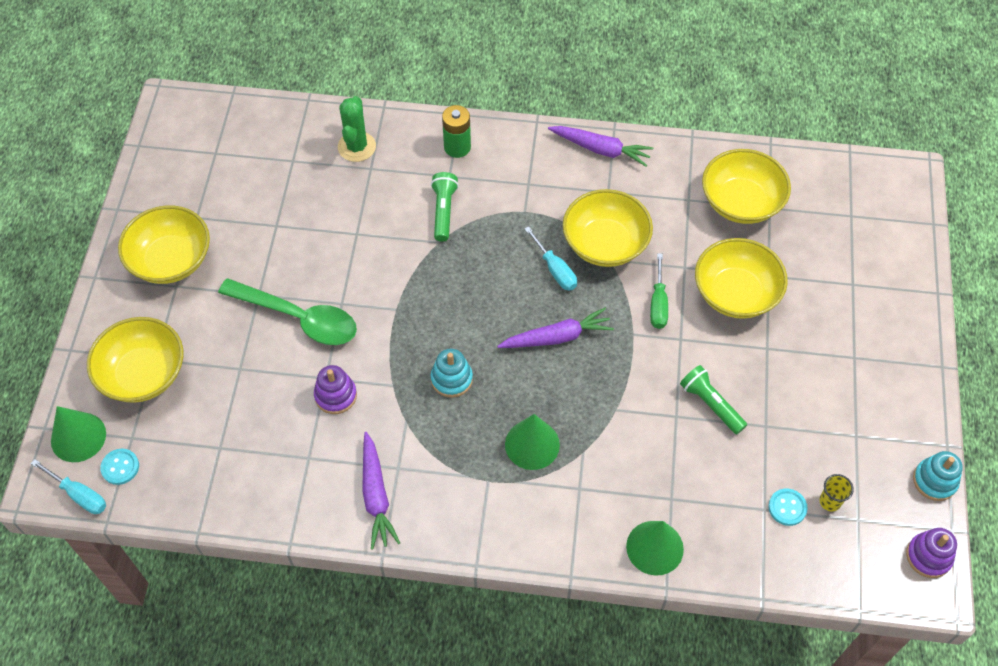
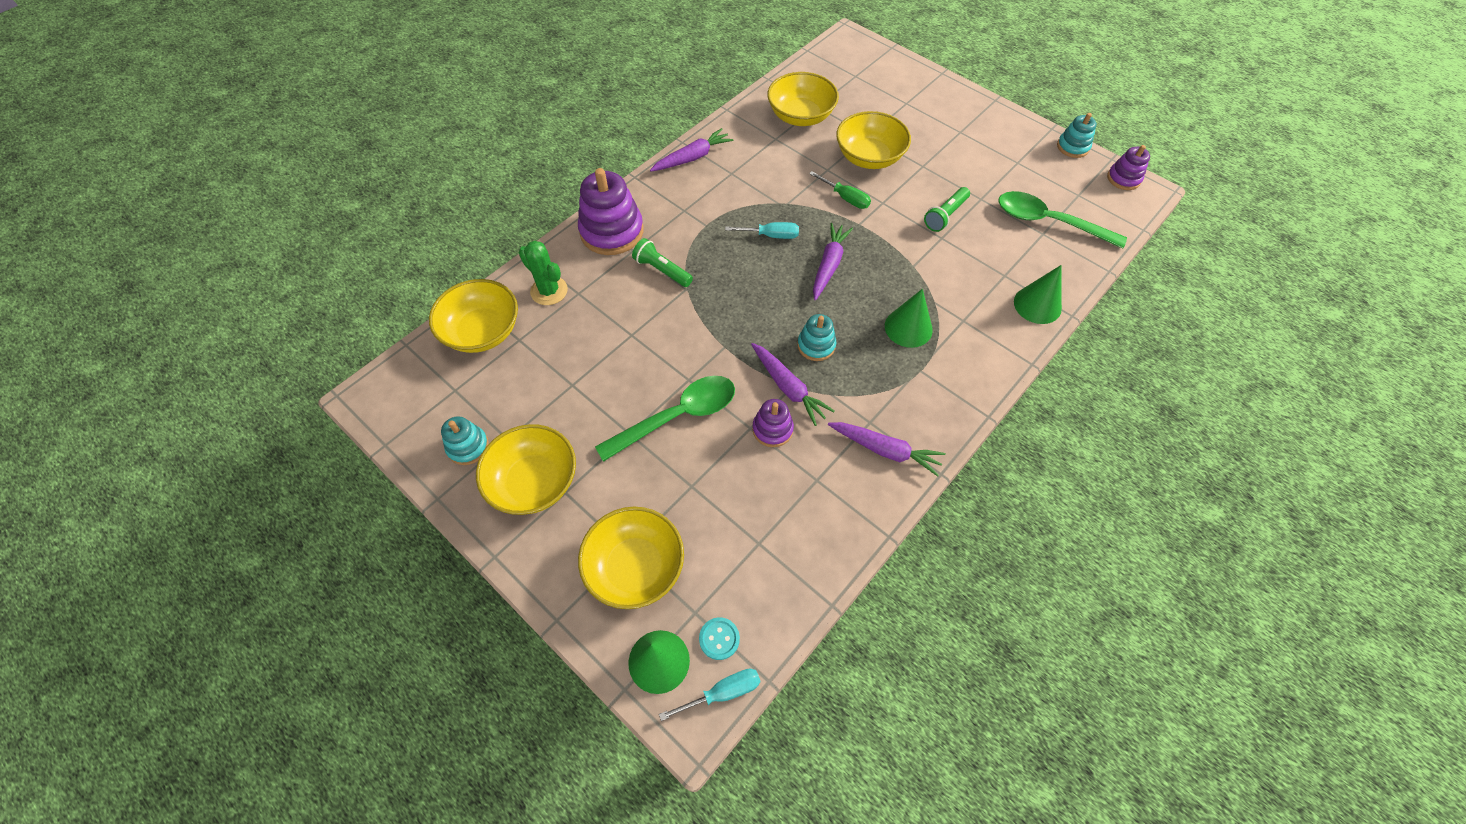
camera: 55 degrees left, 0 degrees up
(172, 197) = (468, 447): none -> turquoise stacking toy
(388, 383) = (788, 387): none -> purple carrot
(457, 147) = (612, 231): green battery -> purple stacking toy
(605, 244) = (773, 198): yellow bowl -> yellow bowl (482, 331)
(710, 404) = (945, 215): green flashlight -> green flashlight turned 45 degrees counterclockwise
(787, 507) = (1049, 222): turquoise button -> green spoon
(830, 501) = (1057, 200): yellow cup -> none

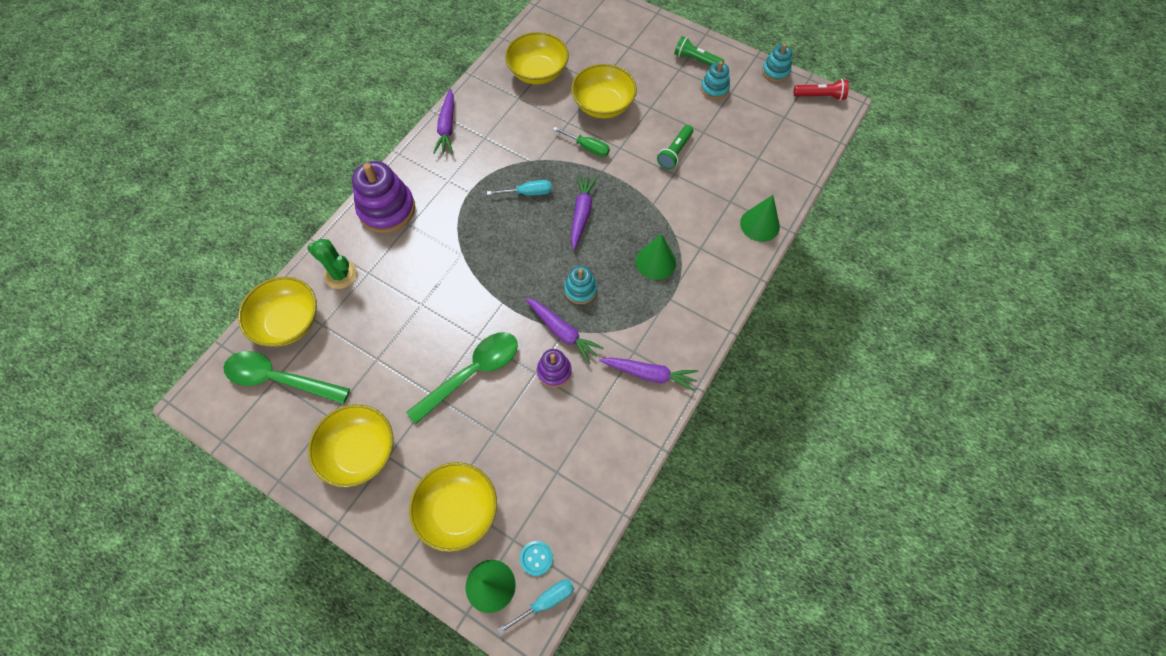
camera: 10 degrees left, 5 degrees up
(468, 447) = (296, 430): turquoise stacking toy -> turquoise stacking toy (714, 89)
(662, 270) = (437, 240): green flashlight -> green flashlight (696, 60)
(692, 158) = (447, 127): purple carrot -> purple carrot turned 135 degrees clockwise
(1049, 222) = (762, 146): green spoon -> green spoon (280, 379)
(1123, 178) = (820, 96): purple stacking toy -> red flashlight

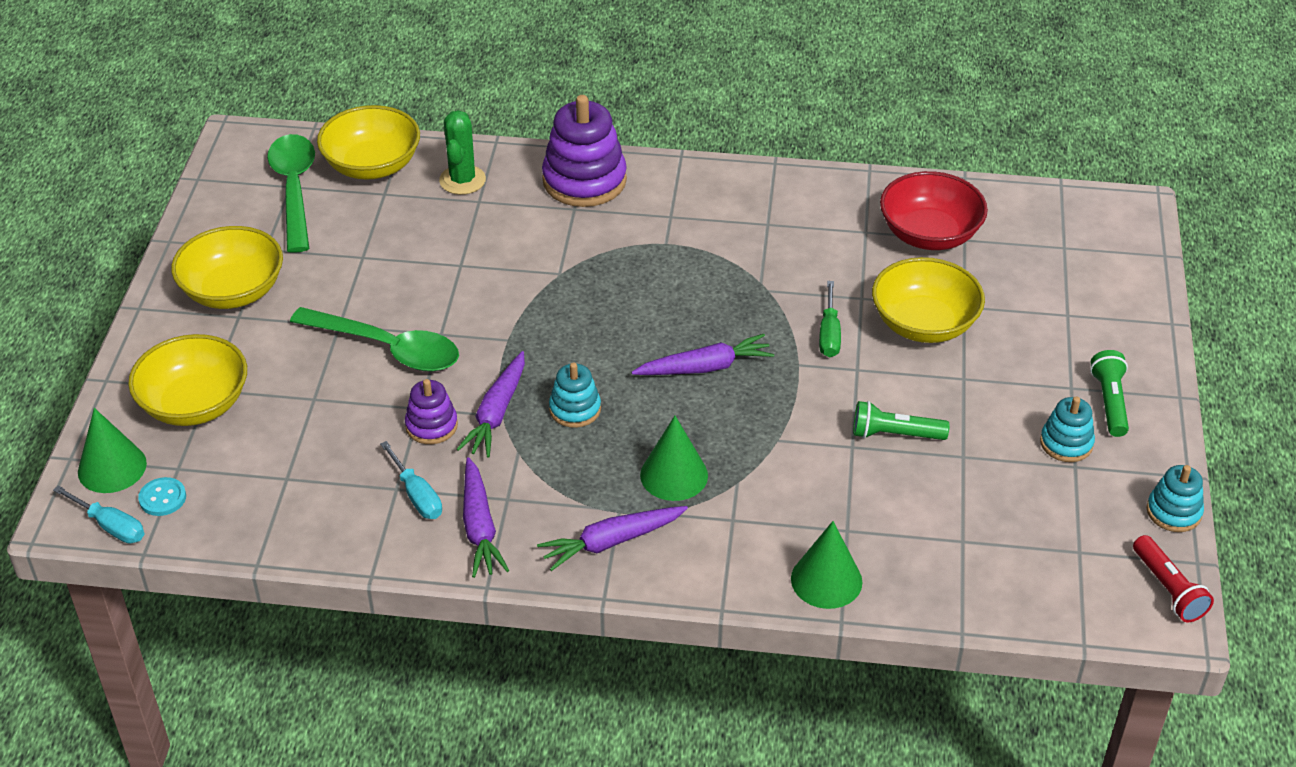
camera: 65 degrees right, 20 degrees down
(447, 127) = (758, 182): purple carrot -> purple carrot (612, 542)
(527, 193) = (702, 300): turquoise screwdriver -> turquoise screwdriver (416, 495)
(538, 72) = (929, 234): yellow bowl -> red bowl

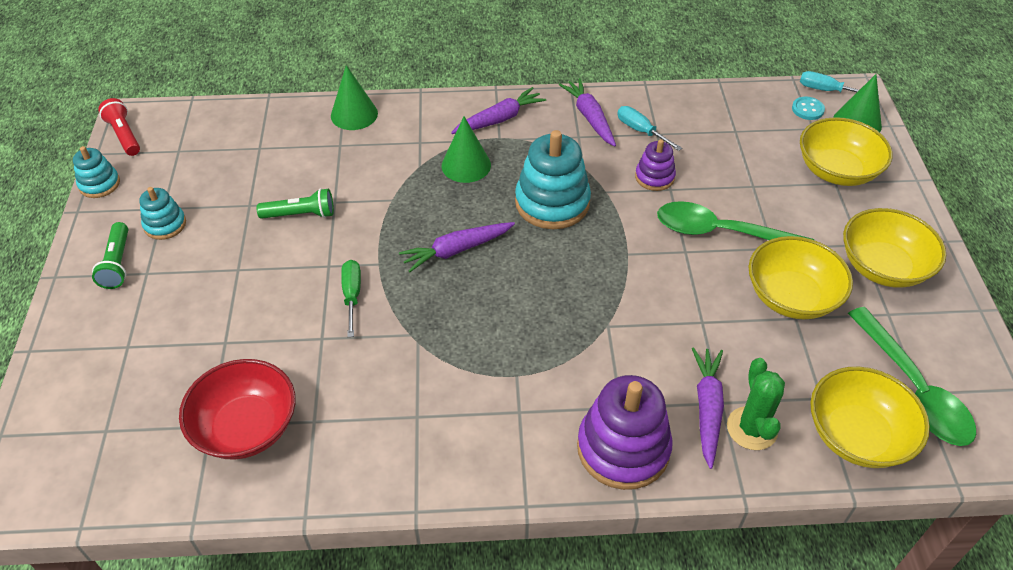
camera: 170 degrees right, 5 degrees up
(497, 413) = (610, 192): purple carrot -> purple carrot (707, 409)
(575, 409) = (552, 203): turquoise stacking toy -> turquoise stacking toy, size x1.84
(924, 324) = (265, 317): yellow bowl -> yellow bowl (791, 296)

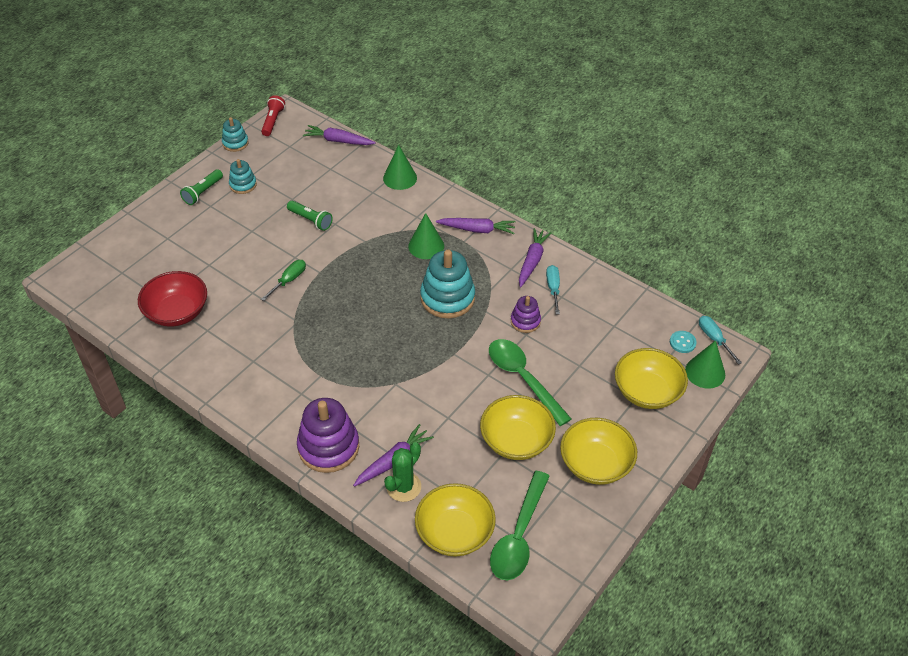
camera: 40 degrees right, 0 degrees up
(457, 250) = (366, 291): purple carrot -> purple carrot (338, 141)

